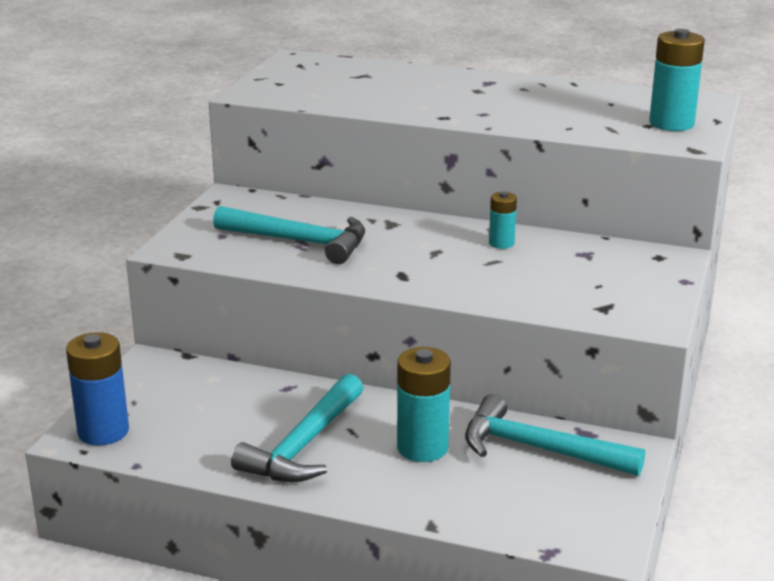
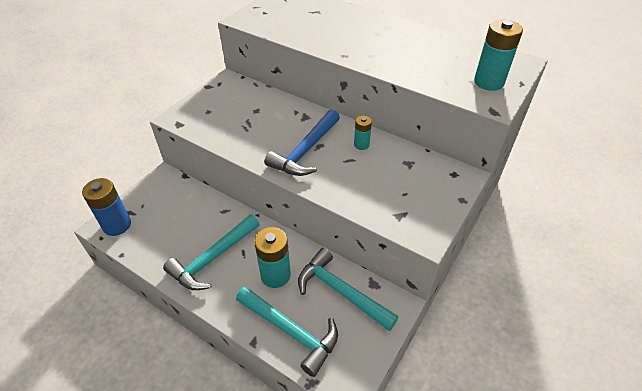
camera: 15 degrees right, 20 degrees up
(299, 242) = (247, 124): turquoise hammer -> turquoise hammer (291, 331)
(417, 260) = (305, 151): none -> blue hammer

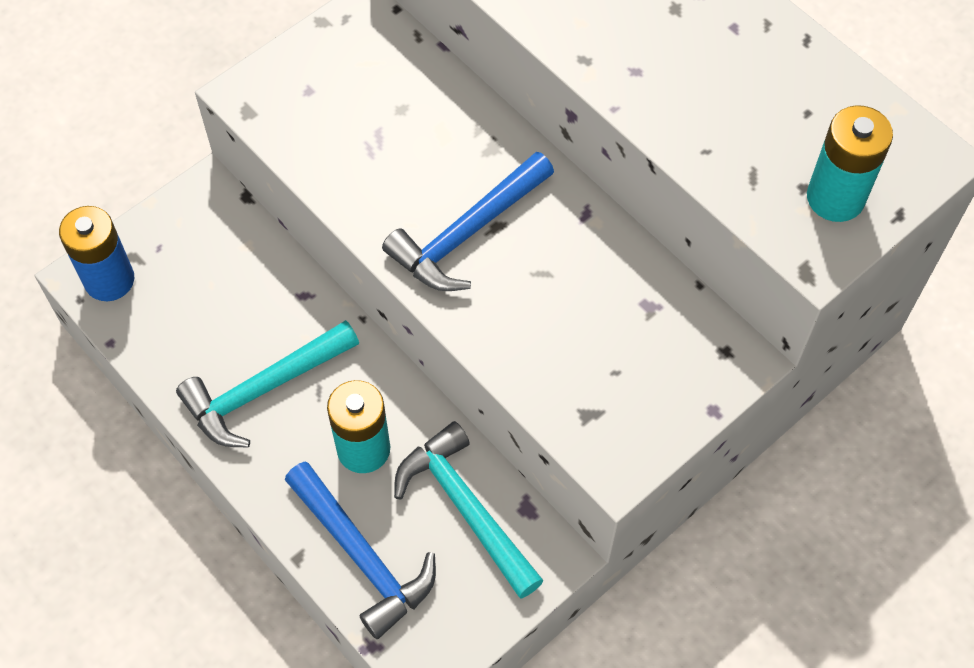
camera: 15 degrees right, 15 degrees up
(291, 331) = (362, 556): turquoise hammer -> blue hammer
(361, 145) = (577, 243): turquoise battery -> none

